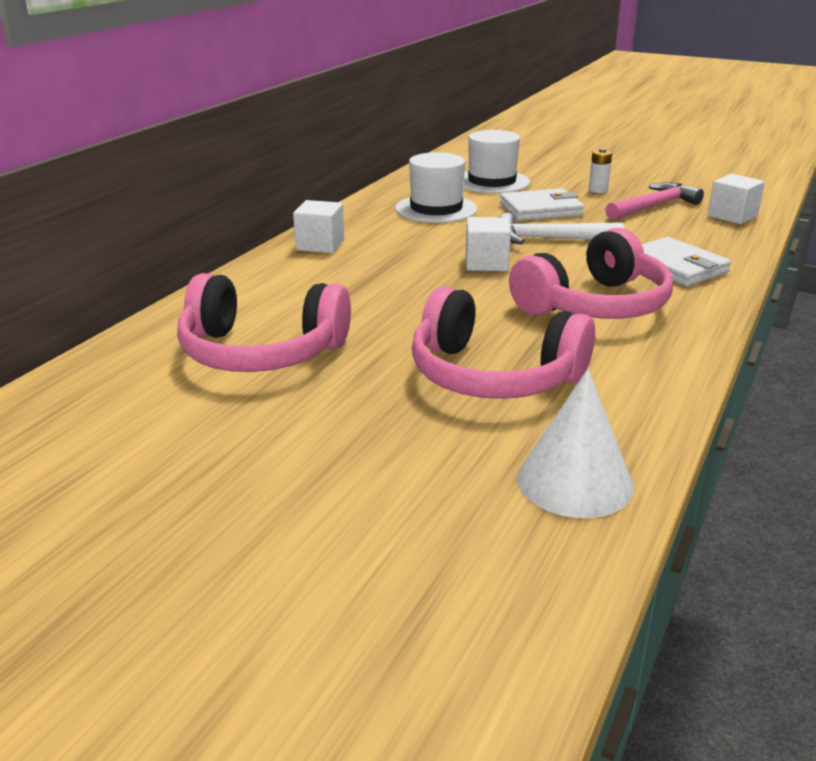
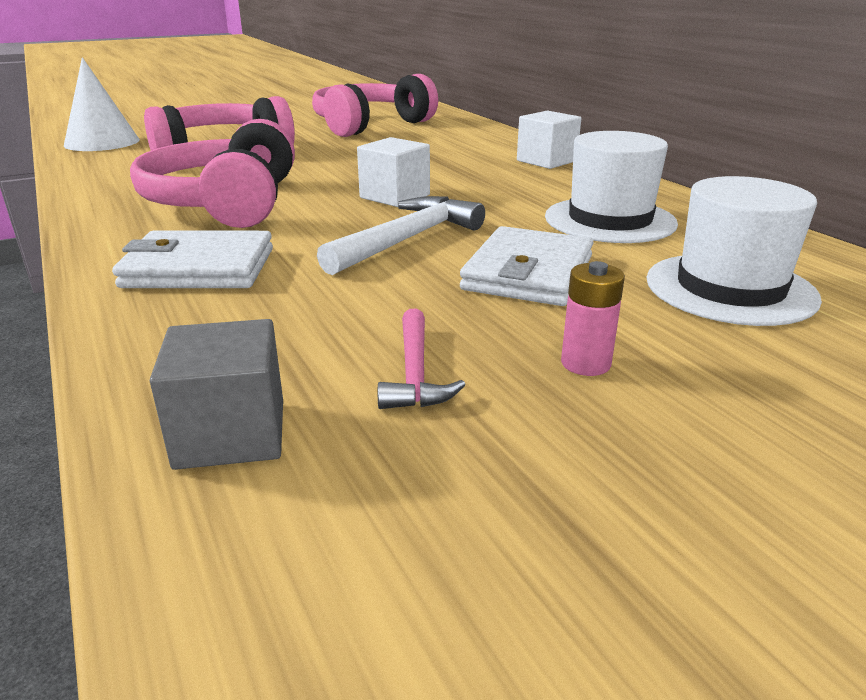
camera: 125 degrees right, 0 degrees up
(598, 190) = (585, 363): white battery -> pink battery
(653, 206) = (415, 372): pink hammer -> pink hammer, size x0.60
(732, 216) = (231, 434): white cube -> grey cube

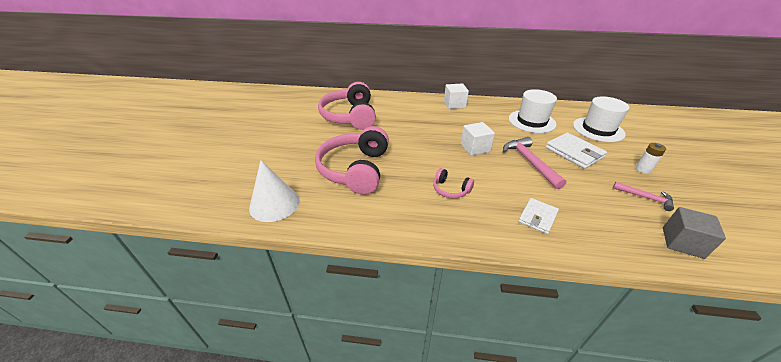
camera: 55 degrees left, 10 degrees up
(199, 268) = (537, 217): white wallet -> white wallet, size x0.65
(225, 203) = (450, 189): pink headphones -> pink headphones, size x0.45
(406, 240) = (530, 162): white hammer -> pink hammer
(585, 363) = (643, 169): pink battery -> white battery

